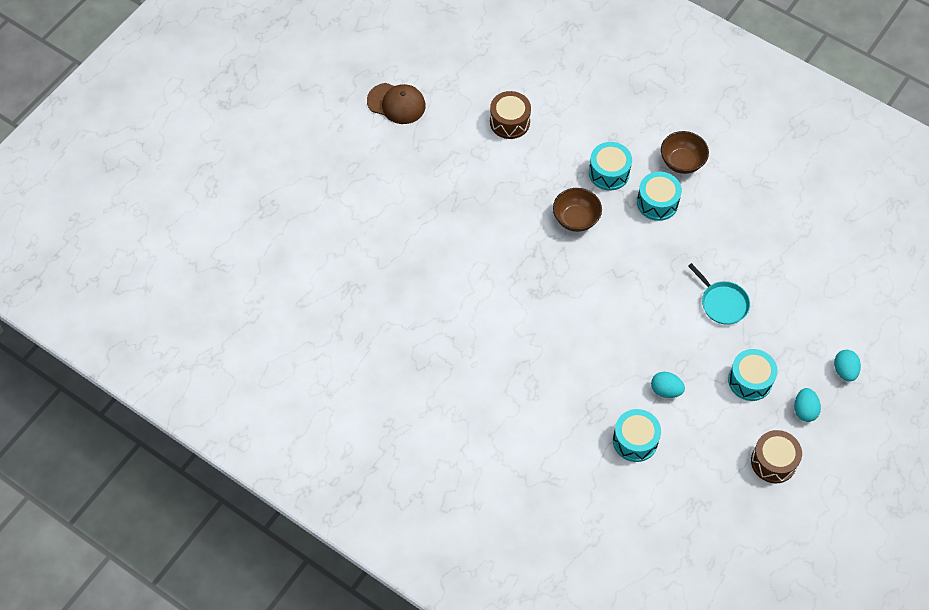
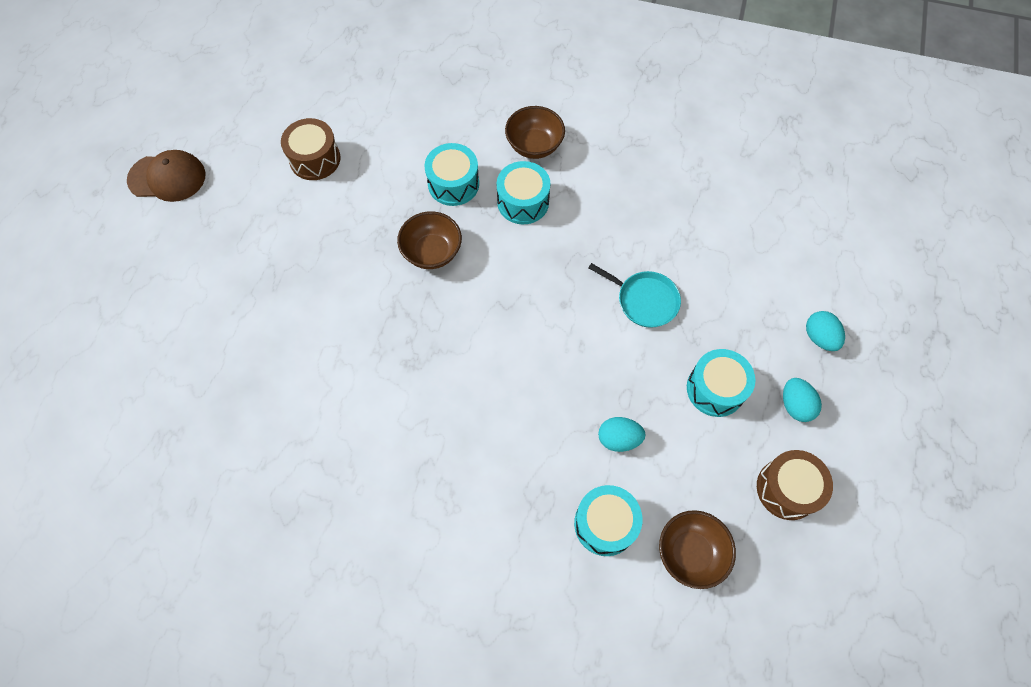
camera: 20 degrees left, 5 degrees up
(687, 478) = (690, 552): none -> brown bowl

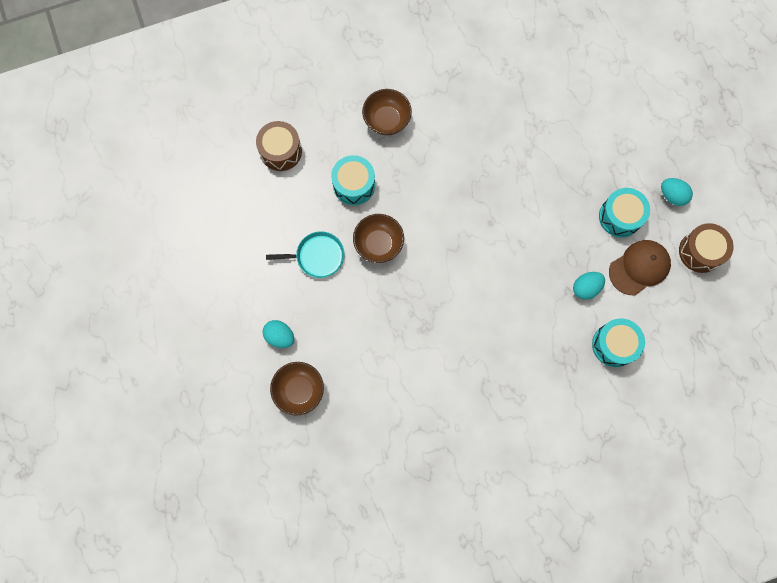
camera: 35 degrees left, 10 degrees up
(167, 177) = (147, 313): brown cap -> brown cap (639, 267)
(315, 159) = (242, 229): brown drum -> brown drum (281, 151)
(523, 202) = (410, 168): turquoise drum -> none
(644, 300) = (538, 186): turquoise pan -> turquoise pan (317, 256)
(690, 552) = (672, 328): brown bowl -> brown bowl (299, 390)
(819, 337) = (658, 140): turquoise egg -> turquoise egg (280, 336)

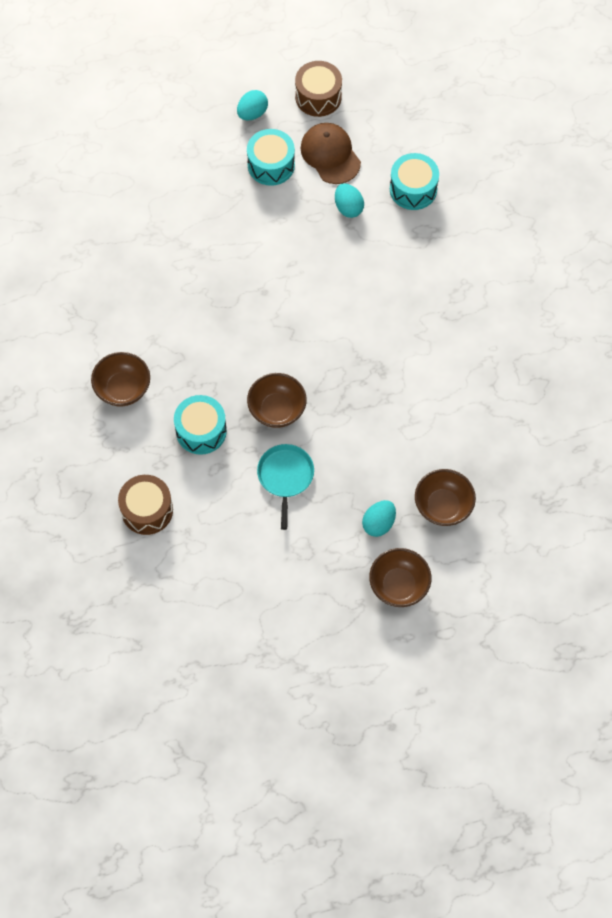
camera: 85 degrees left, 10 degrees down
(225, 357) = (399, 585): none -> brown bowl

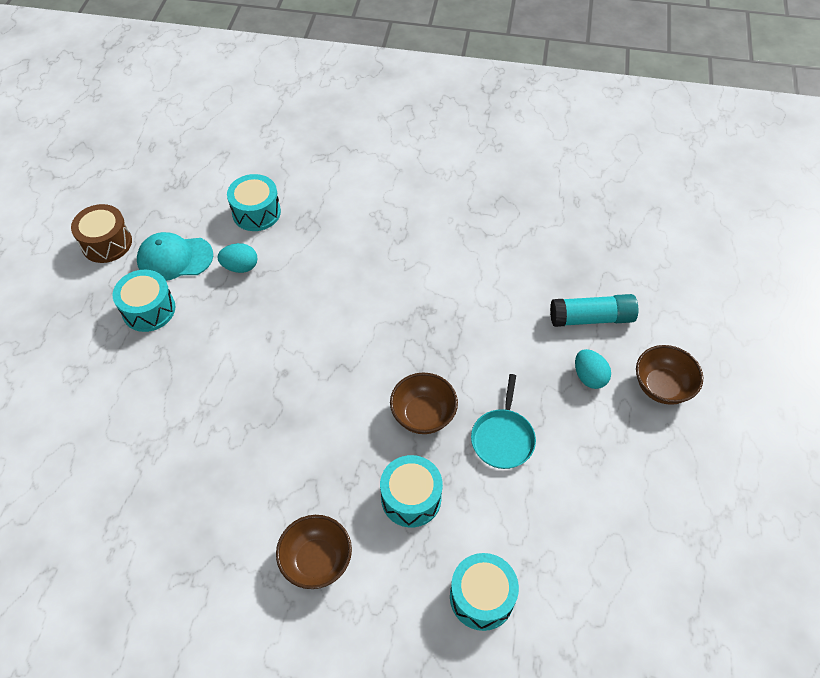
camera: 65 degrees left, 10 degrees down
(147, 510) = (482, 597): brown drum -> turquoise drum
(252, 113) = (80, 302): turquoise egg -> none
(285, 477) = (503, 438): turquoise pan -> turquoise pan turned 105 degrees counterclockwise
(330, 155) = (175, 258): brown cap -> turquoise cap
(443, 506) = (591, 318): brown bowl -> turquoise glue stick

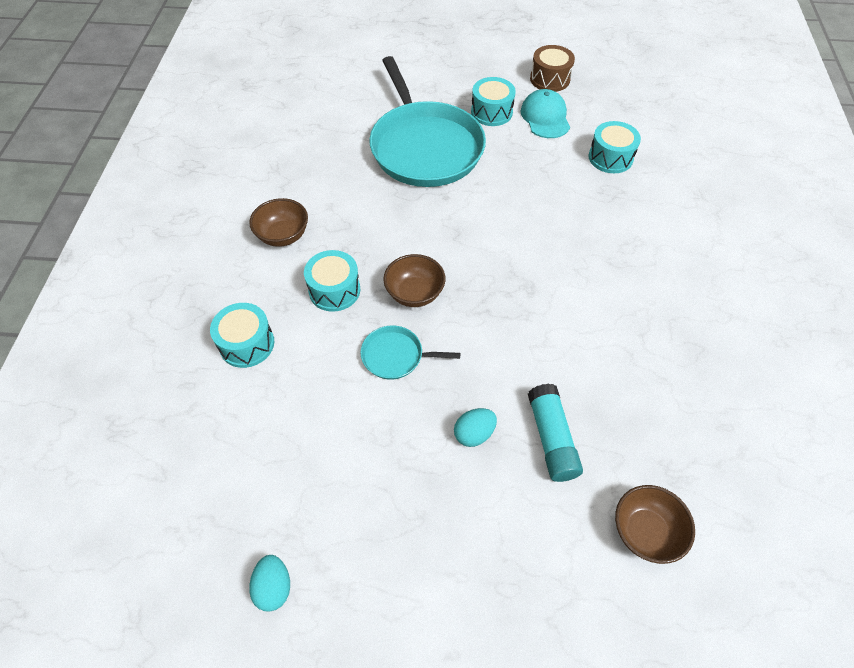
camera: 85 degrees right, 0 degrees up
(192, 387) = (425, 147): none -> turquoise pan
(240, 267) = (547, 156): turquoise egg -> turquoise egg (274, 587)
(662, 386) = (471, 510): brown bowl -> brown bowl (645, 532)

